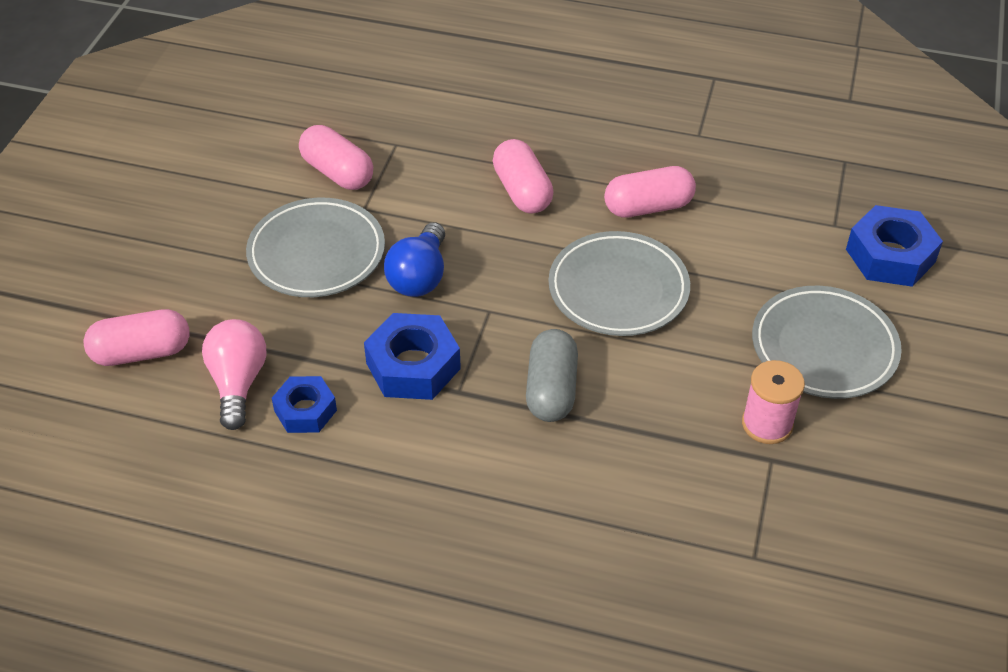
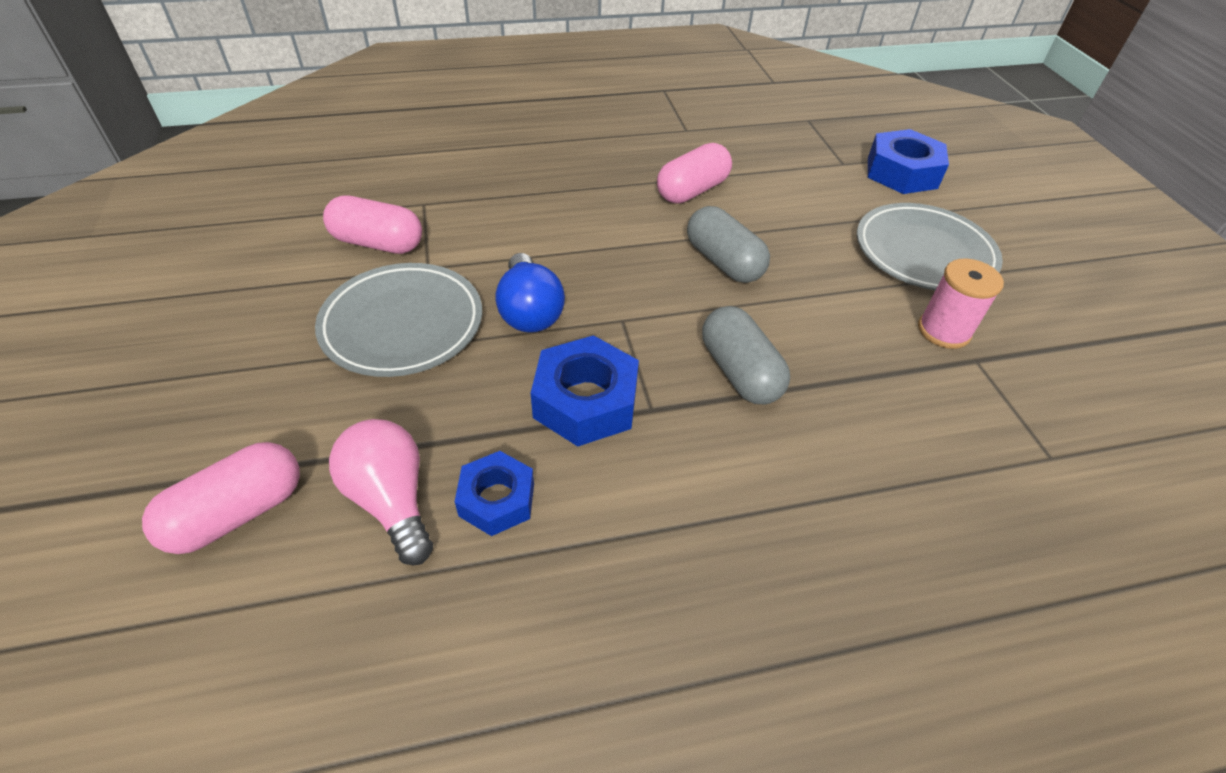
camera: 30 degrees left, 0 degrees up
(522, 191) = (574, 209): pink capsule -> none
(618, 289) = (723, 262): grey plate -> grey capsule

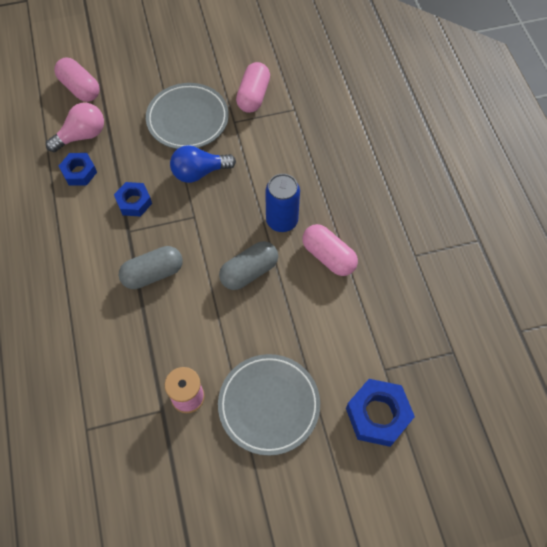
camera: 90 degrees right, 15 degrees up
(585, 401) = (134, 202): blue nut -> blue nut, size x0.64
(633, 227) = (282, 220): none -> blue can

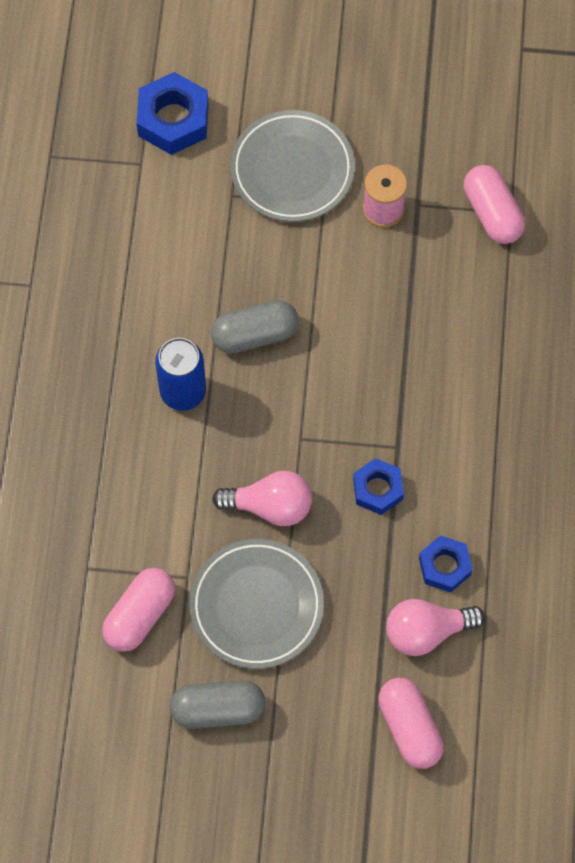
camera: 160 degrees left, 5 degrees up
(153, 274) = (381, 374): grey capsule -> grey capsule (218, 709)
(199, 172) = (270, 506): blue light bulb -> pink light bulb
(328, 256) = (143, 320): pink capsule -> pink capsule (492, 213)

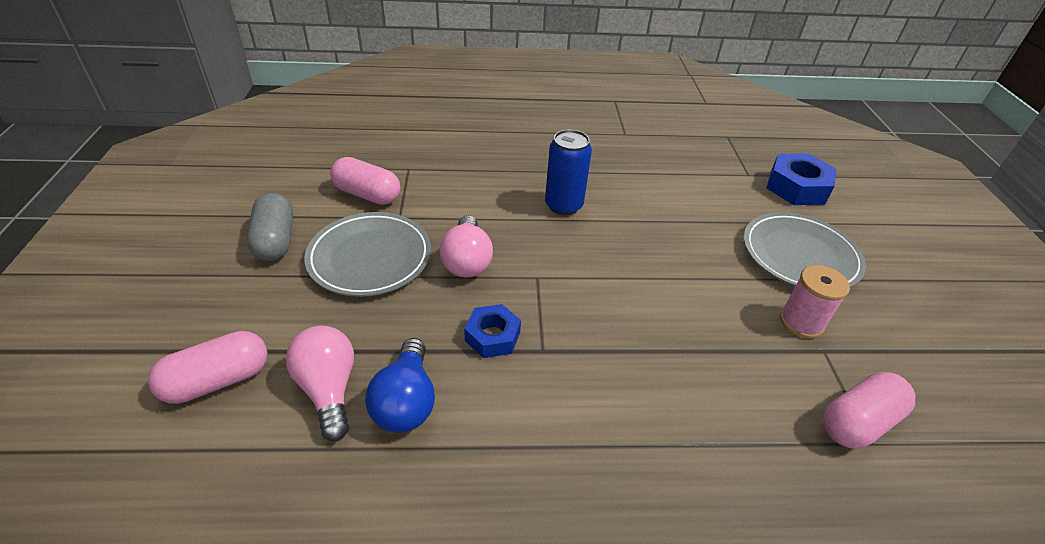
camera: 80 degrees right, 25 degrees down
(255, 335) = (629, 242): grey capsule -> none
(444, 566) = (406, 401): blue nut -> blue light bulb

